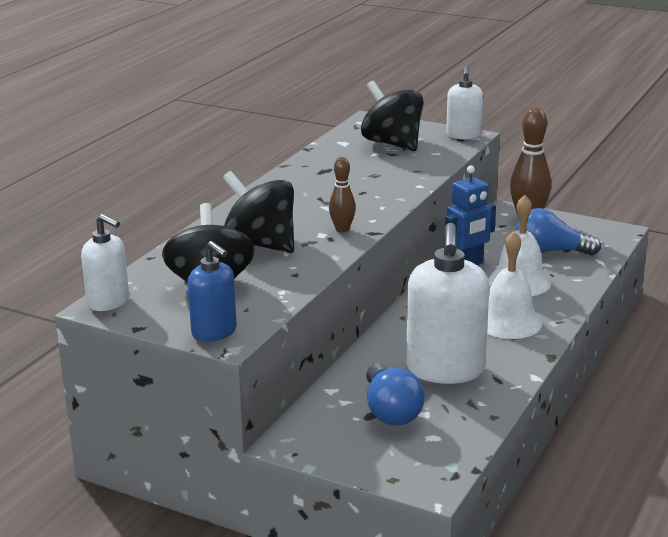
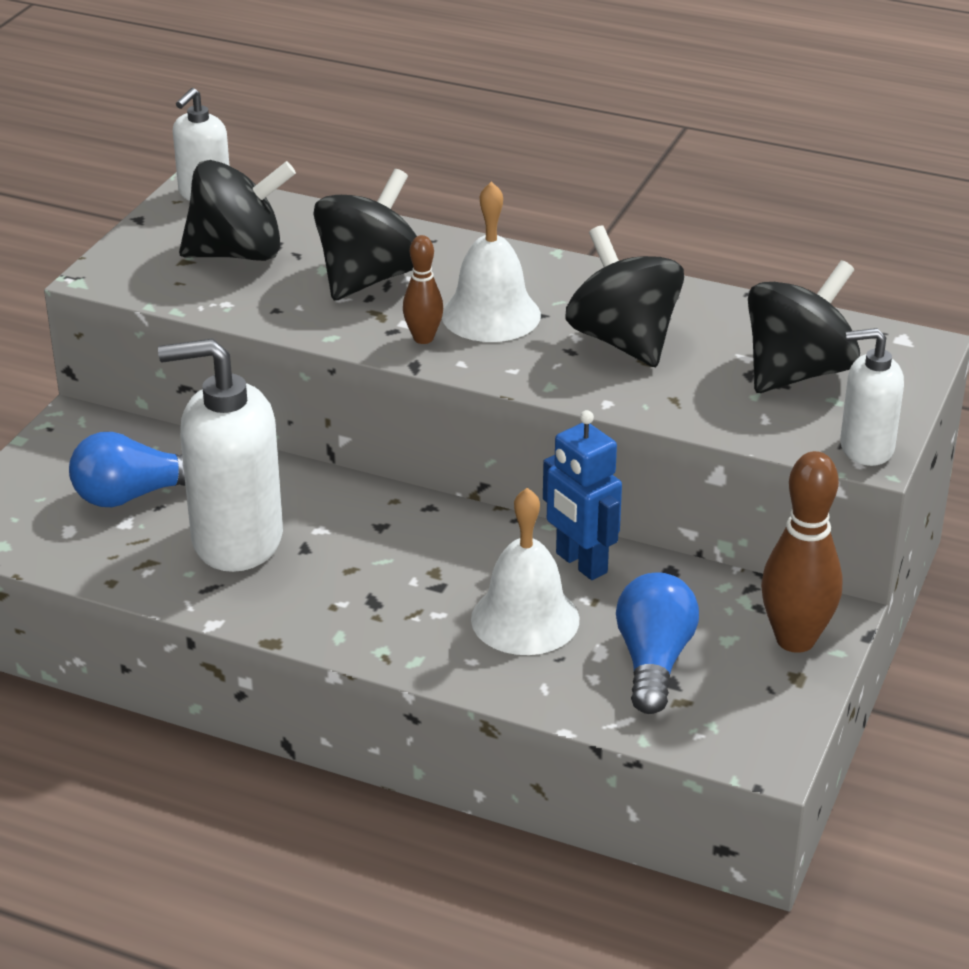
camera: 85 degrees right, 10 degrees up
(214, 332) = (120, 266): blue soap dispenser -> none
(354, 179) = (623, 341): none -> black spinning top
(508, 322) = (381, 602): white bell -> white bell (491, 315)

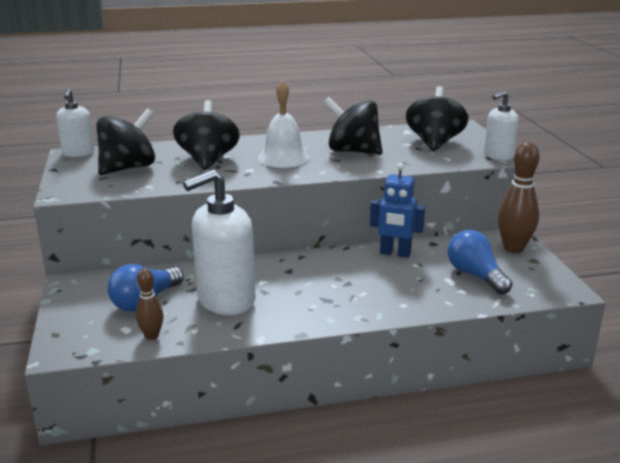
camera: 35 degrees left, 10 degrees down
(423, 338) = (266, 172): brown bowling pin -> brown bowling pin (152, 336)
(525, 619) = (402, 281): white bell -> none

